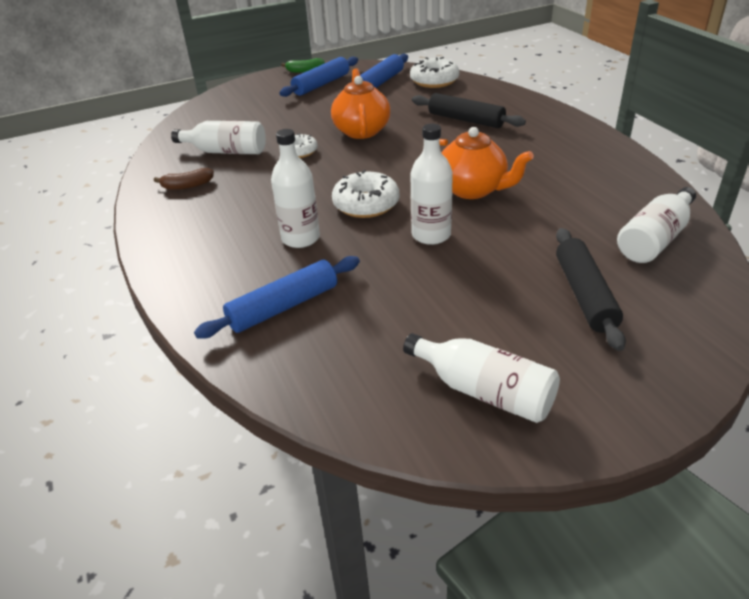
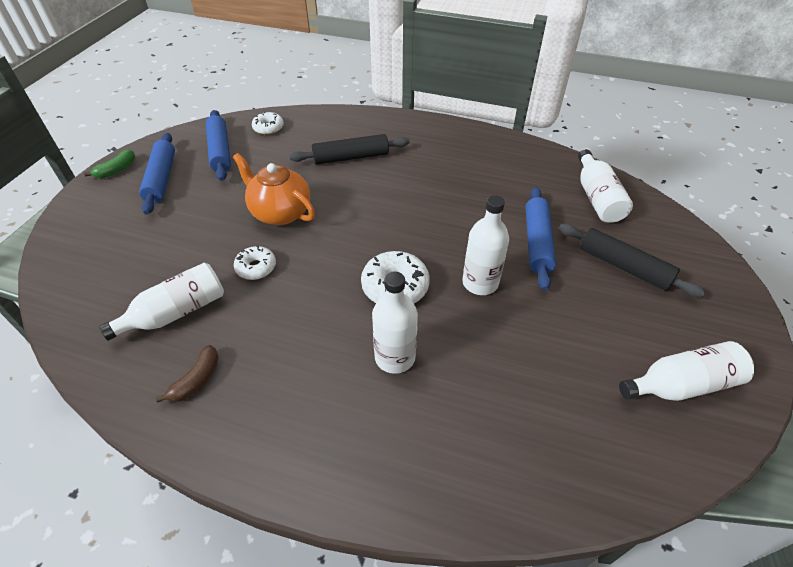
camera: 50 degrees left, 10 degrees up
(284, 306) = (481, 432): blue rolling pin -> blue rolling pin (537, 242)
(434, 81) = (268, 128): white donut -> white donut, size x0.63
(472, 189) = (448, 222): orange teapot -> none

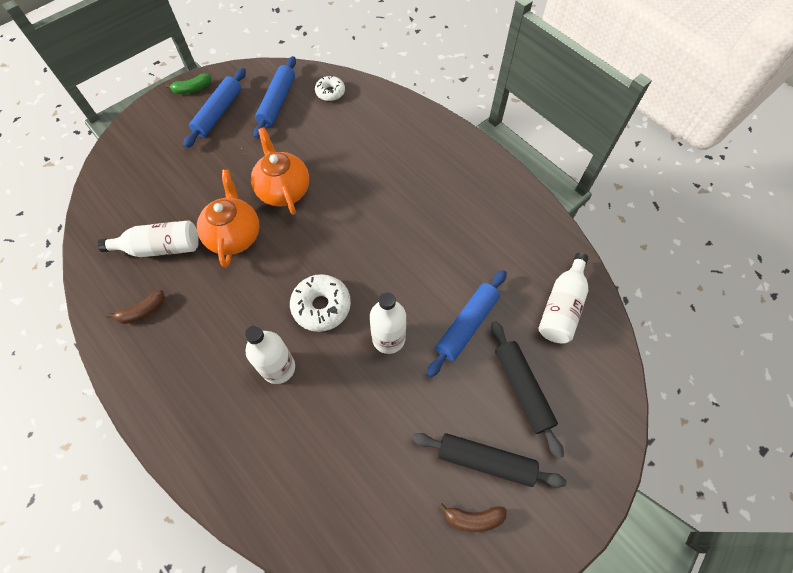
camera: 30 degrees right, 15 degrees up
(256, 267) = (234, 235): white donut -> orange teapot
(351, 157) = (376, 157): black rolling pin -> black rolling pin (485, 461)
(681, 384) = (473, 518): white bottle -> brown banana

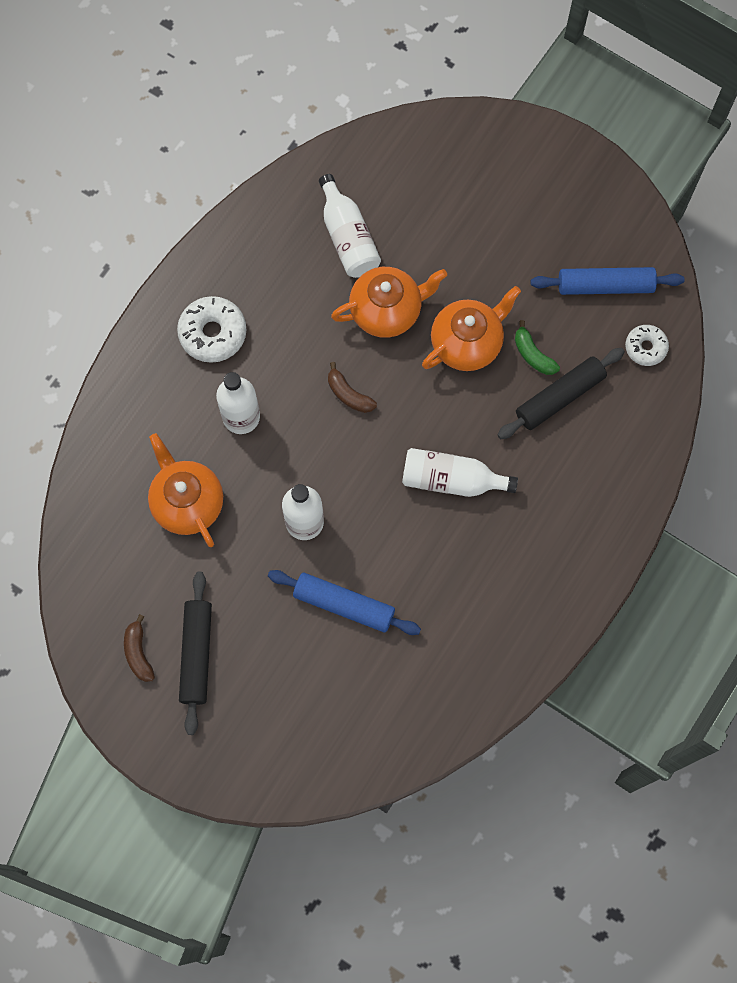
camera: 75 degrees right, 10 degrees up
(142, 311) = (267, 254): brown banana -> brown banana (349, 394)
(192, 89) = (593, 171): green banana -> green banana (533, 355)
(218, 113) = (563, 220): blue rolling pin -> none
(321, 306) = (323, 438): white donut -> white donut (213, 333)
(341, 435) = (187, 502): none -> orange teapot
(522, 389) = (284, 680): black rolling pin -> black rolling pin (559, 397)
(561, 307) = (397, 711): white bottle -> white bottle (451, 480)

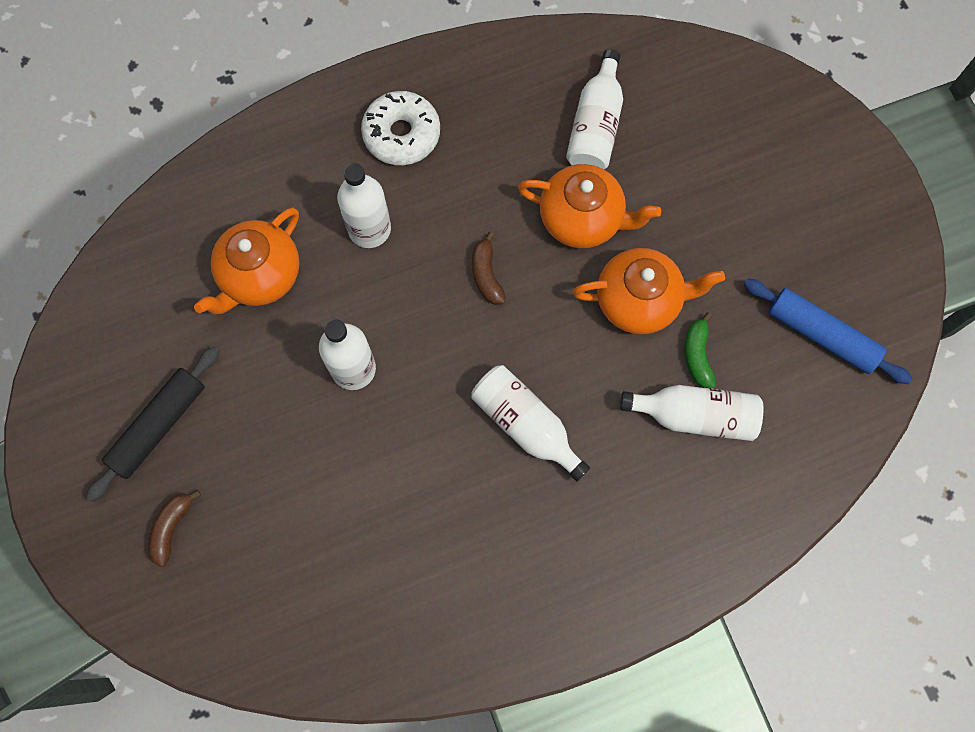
camera: 35 degrees right, 0 degrees up
(138, 653) = (108, 387): brown banana -> brown banana (171, 528)
(187, 502) = (260, 276): orange teapot -> orange teapot turned 150 degrees counterclockwise
(344, 605) = (331, 476): blue rolling pin -> none
(559, 397) = (695, 416): black rolling pin -> white bottle
(645, 347) = (820, 424): white donut -> none

